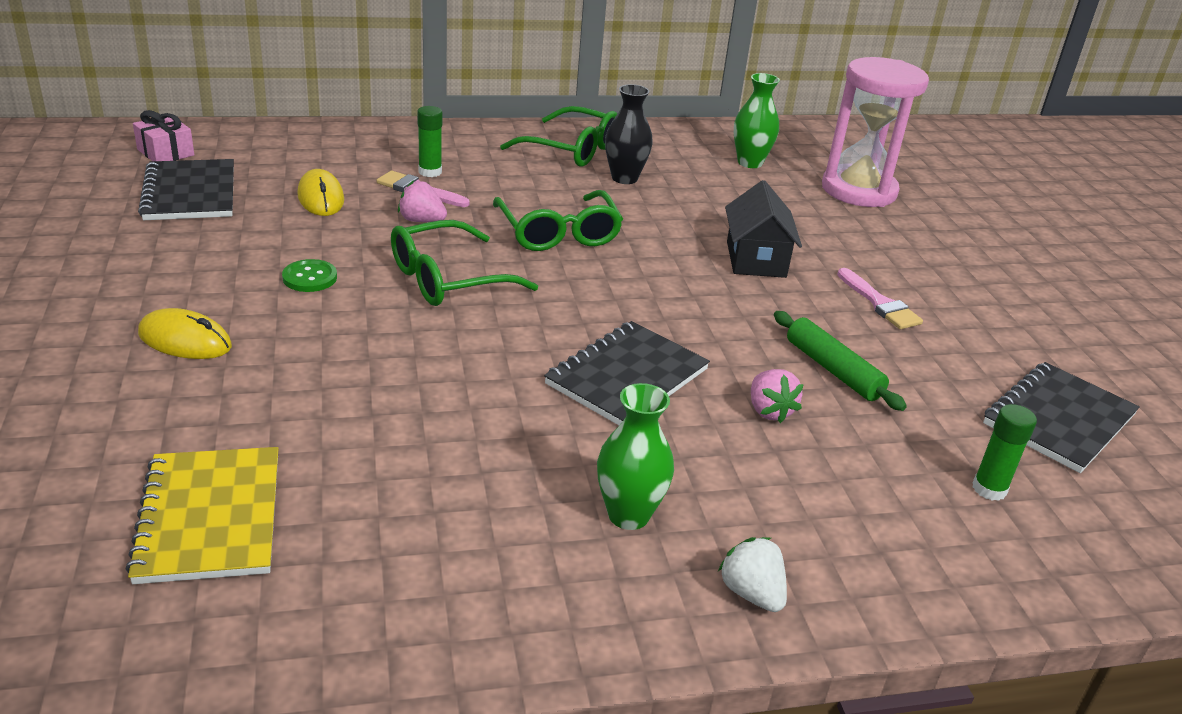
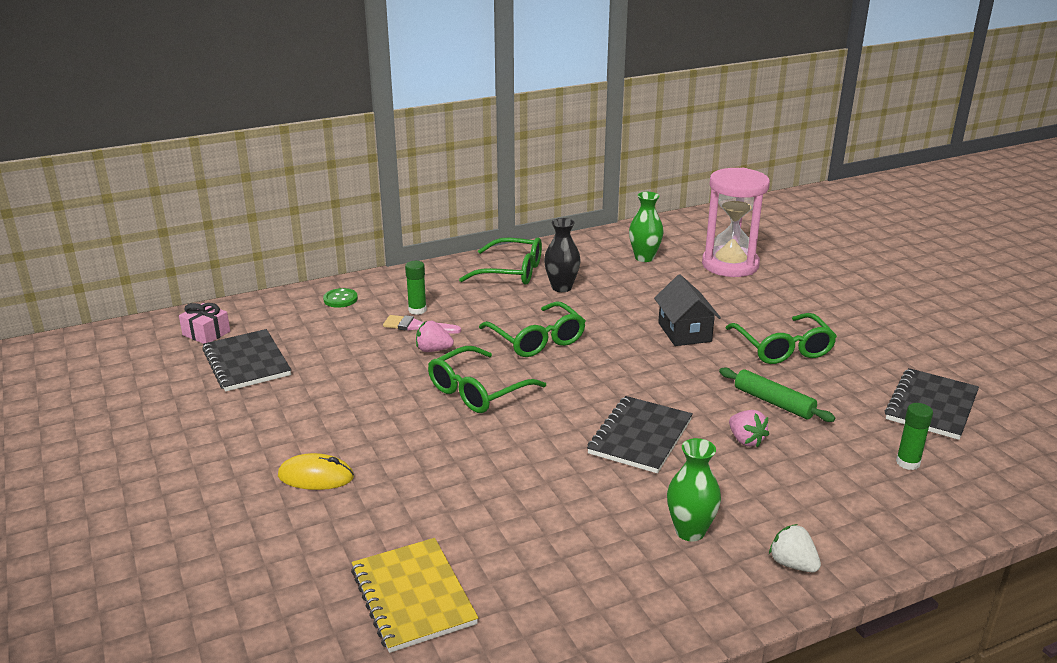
camera: 10 degrees left, 5 degrees down
(310, 278) = (377, 410): green button -> green button (340, 299)
(321, 198) = (348, 347): yellow mouse -> none
(880, 303) = (782, 348): pink brush -> green glasses

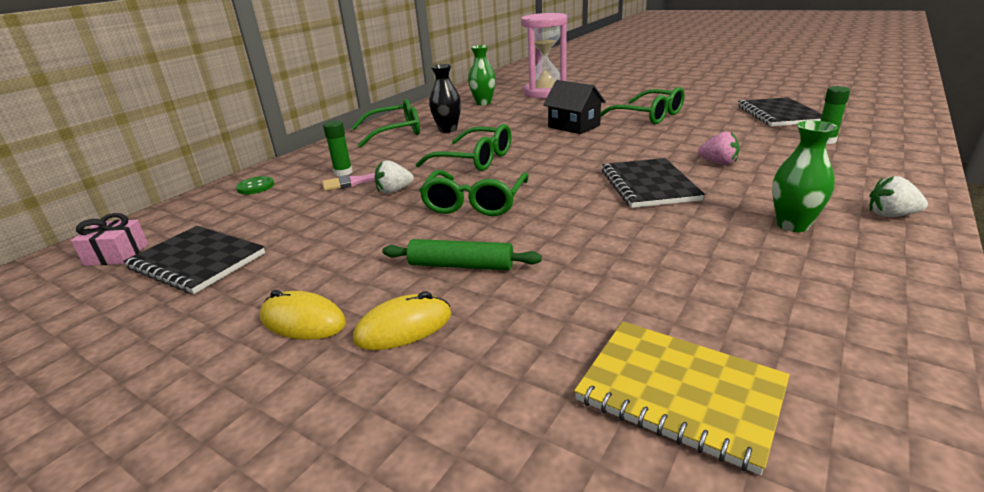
camera: 30 degrees left, 0 degrees up
(267, 443) = (303, 321): none -> yellow mouse
(433, 350) = (394, 191): pink strawberry -> white strawberry
(773, 402) = (695, 140): green rolling pin -> green rolling pin (461, 265)

